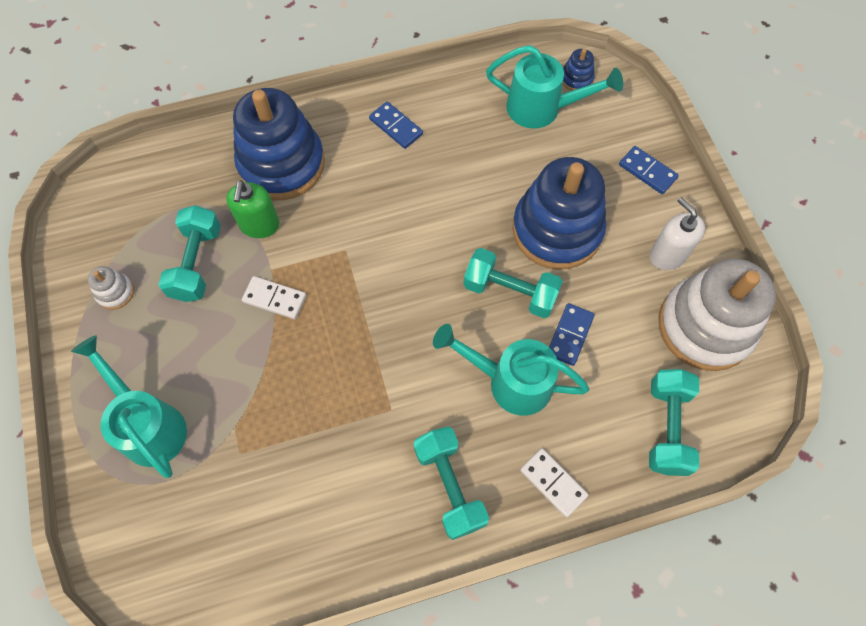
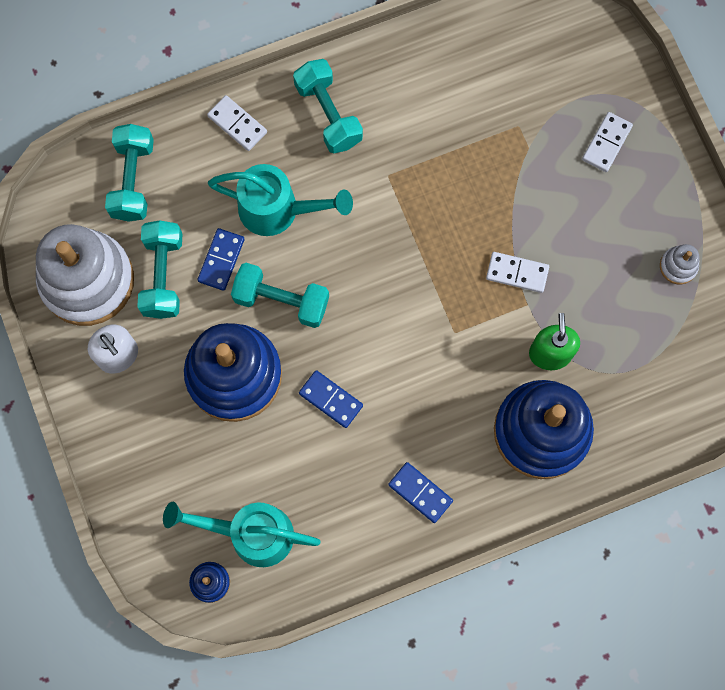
camera: 175 degrees right, 10 degrees up
(149, 425) = (606, 143): turquoise watering can -> white domino
(197, 263) = (605, 305): turquoise dumbbell -> turquoise dumbbell (163, 275)
(647, 171) = (133, 456): blue domino -> blue domino (331, 399)

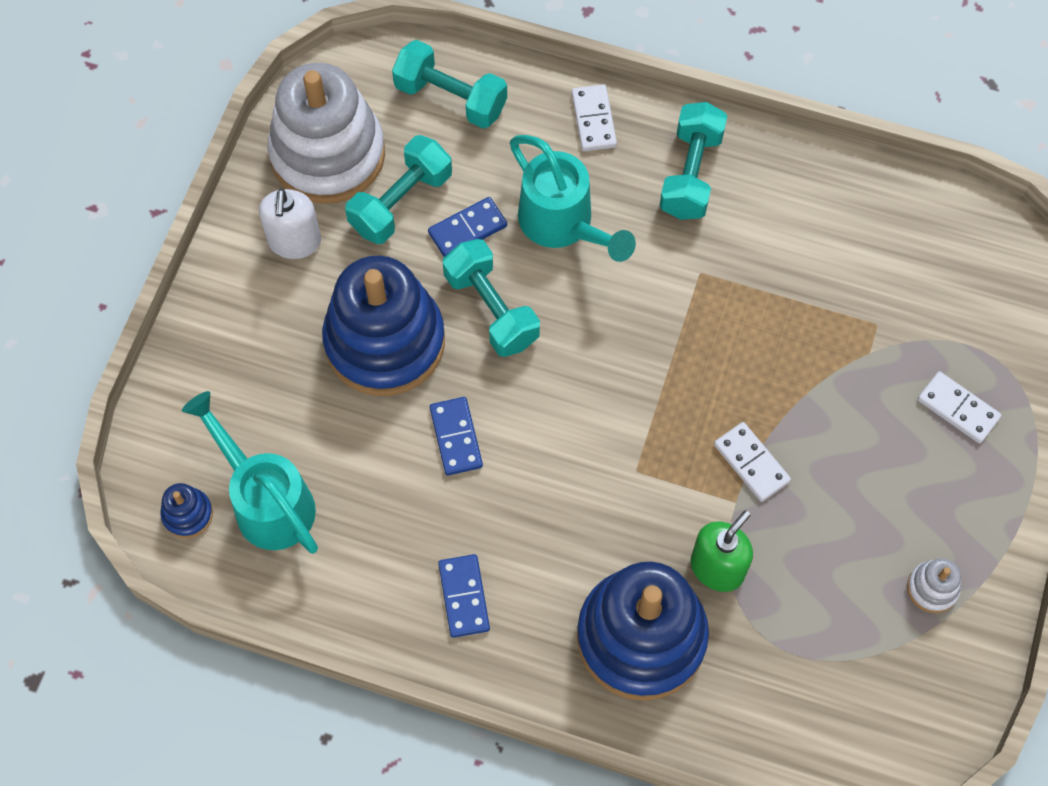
camera: 40 degrees right, 10 degrees down
(133, 180) = (450, 98): turquoise dumbbell -> turquoise dumbbell turned 75 degrees clockwise
(606, 143) = (958, 408): white domino -> white domino turned 60 degrees clockwise

